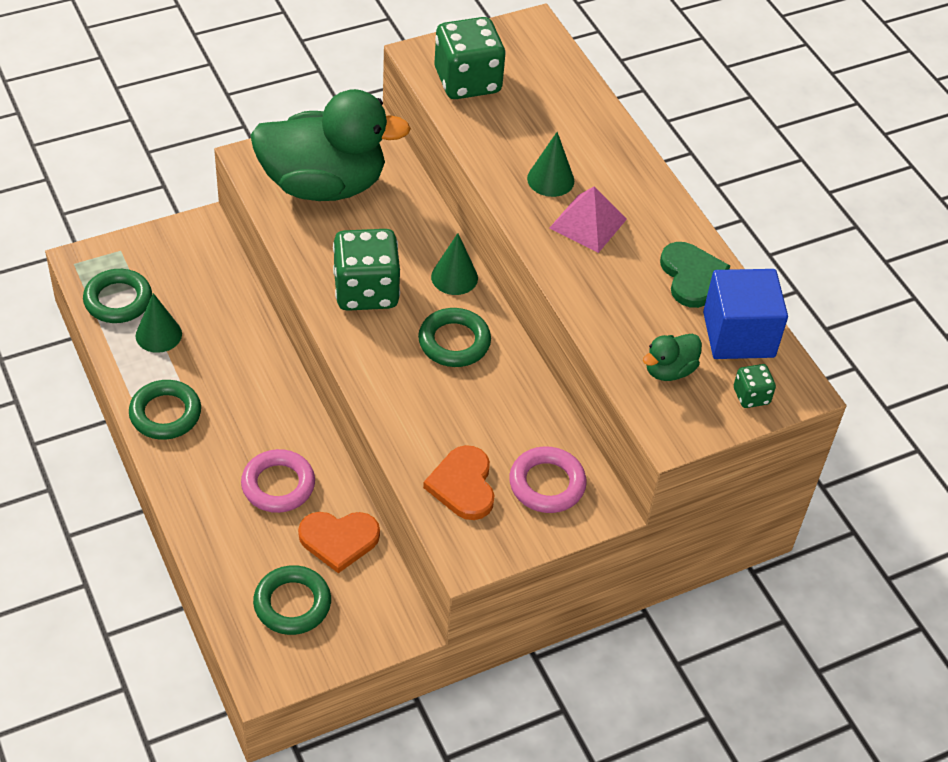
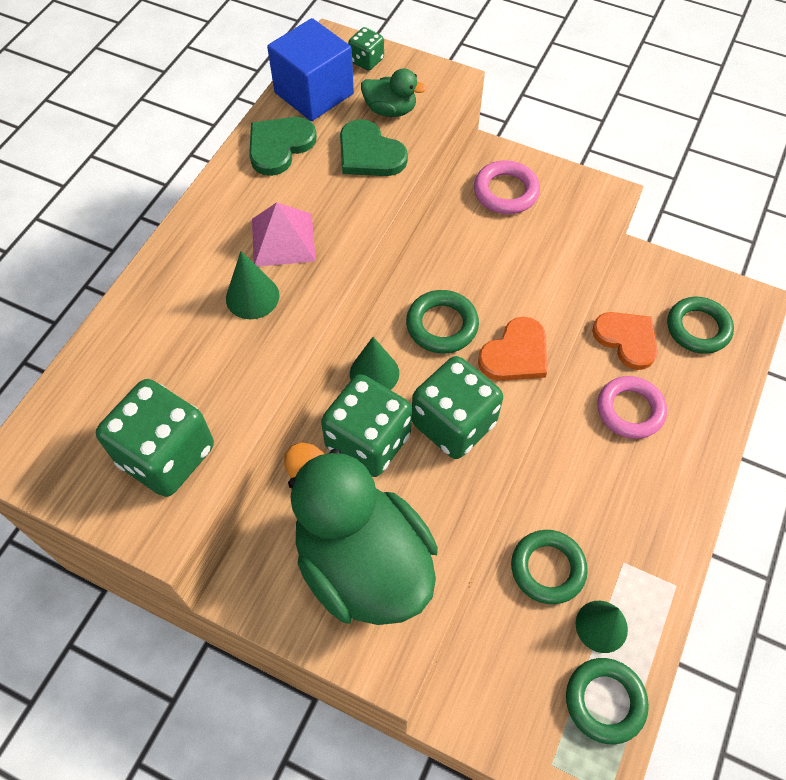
camera: 125 degrees left, 10 degrees up
(165, 414) = (662, 542): green ring -> green ring (547, 568)
(403, 240) = (368, 441): none -> green dice
(463, 485) = (559, 233): orange heart -> orange heart (515, 354)
(629, 324) = (369, 153): none -> green heart

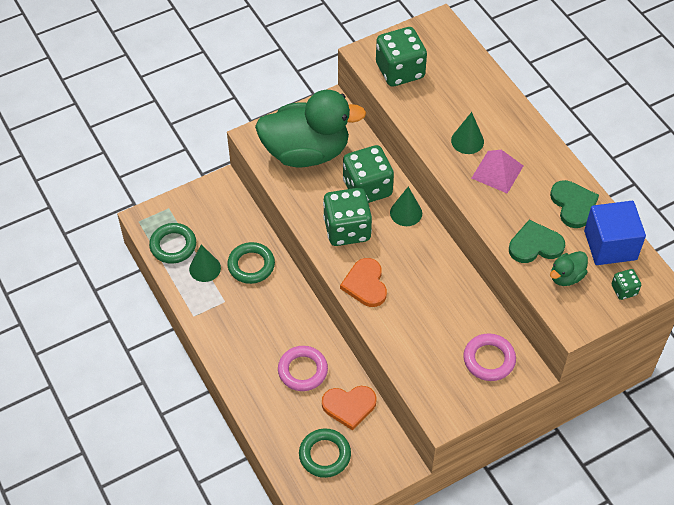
camera: 125 degrees right, 5 degrees down
(442, 325) = (412, 261): green ring -> none

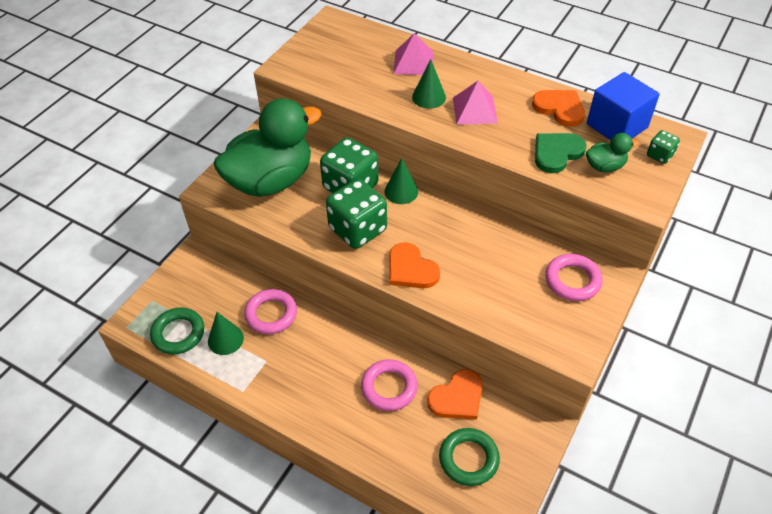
camera: 30 degrees left, 5 degrees down
(251, 265) = (271, 314): green ring -> pink ring
(400, 71) = (325, 67): green dice -> none
(480, 100) = (413, 62): none -> pink pyramid
(566, 277) = (604, 166): green duck -> green duck turned 120 degrees counterclockwise
(573, 205) = (559, 108): green heart -> orange heart

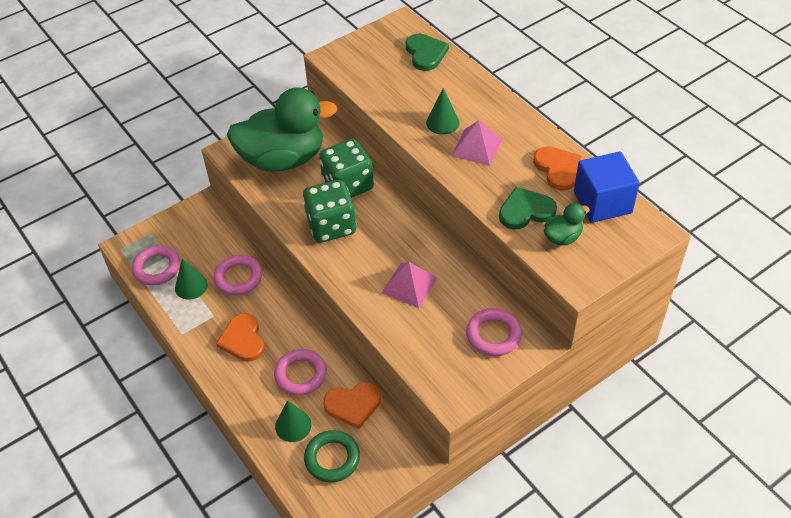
camera: 25 degrees right, 0 degrees up
(178, 333) = (157, 268): green ring -> pink ring
(372, 41) = (425, 53): none -> green heart
(401, 191) = (389, 203): green cone -> green cone (293, 425)
(411, 269) = (356, 276): orange heart -> orange heart (243, 339)
(413, 62) = (450, 85): pink pyramid -> pink pyramid (409, 285)
(604, 166) = (562, 237): green duck -> green duck turned 45 degrees counterclockwise
(660, 155) = (624, 243): green dice -> none

